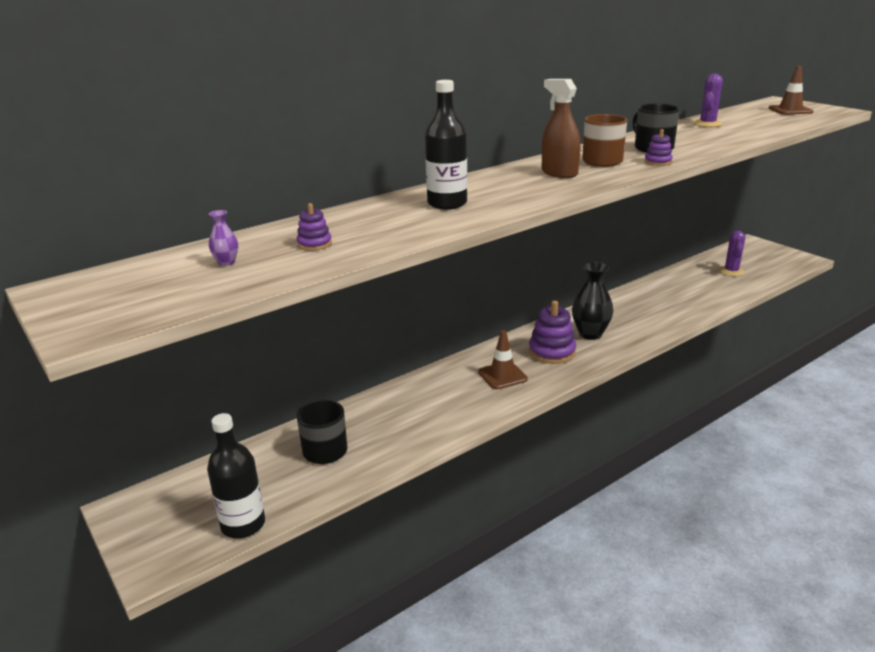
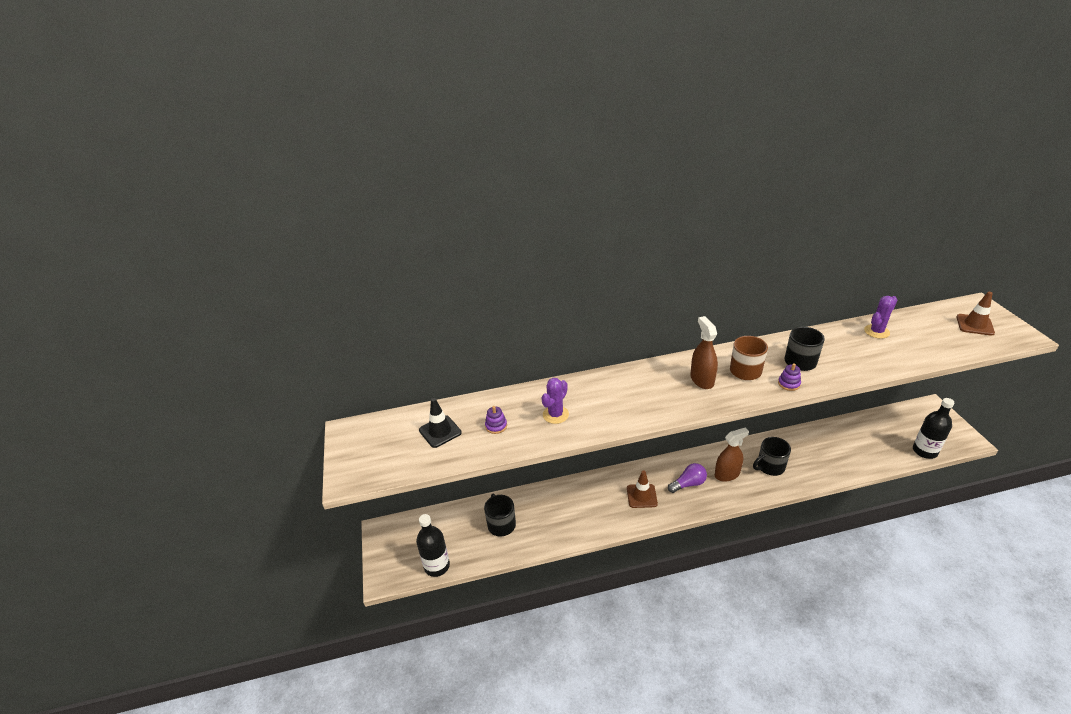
camera: 25 degrees right, 10 degrees up
(226, 262) = (440, 431): purple vase -> black traffic cone
(447, 203) = (600, 400): black bottle -> black bottle (924, 451)
(552, 352) = (688, 484): purple stacking toy -> purple light bulb
(590, 334) = (727, 474): black vase -> brown spray bottle
(632, 318) = (770, 467): none -> black mug
(731, 271) = (888, 437): purple cactus -> purple cactus (555, 415)

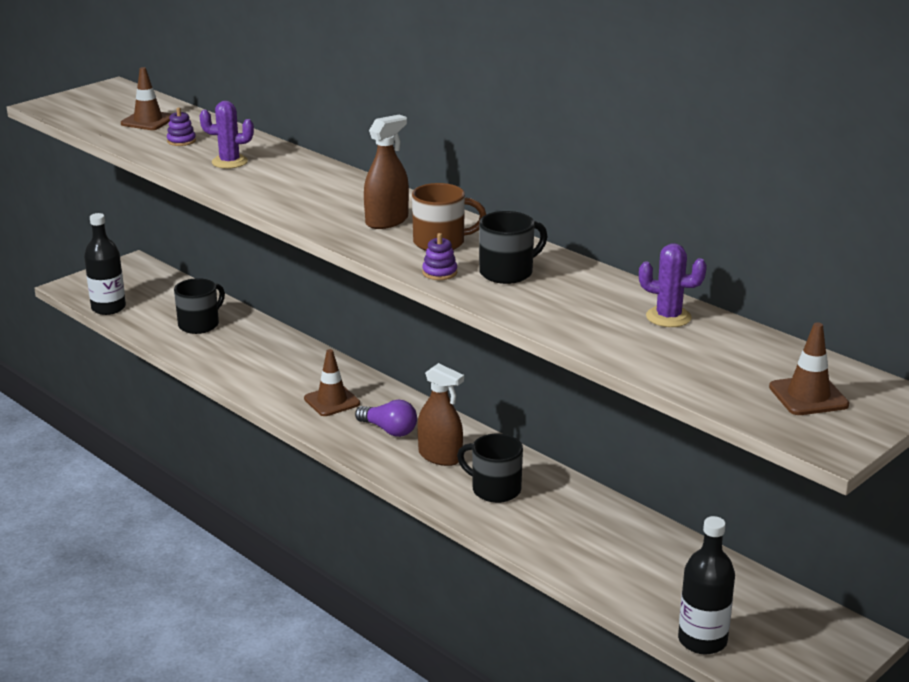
camera: 55 degrees right, 10 degrees down
(440, 431) = (148, 121): black traffic cone -> brown traffic cone

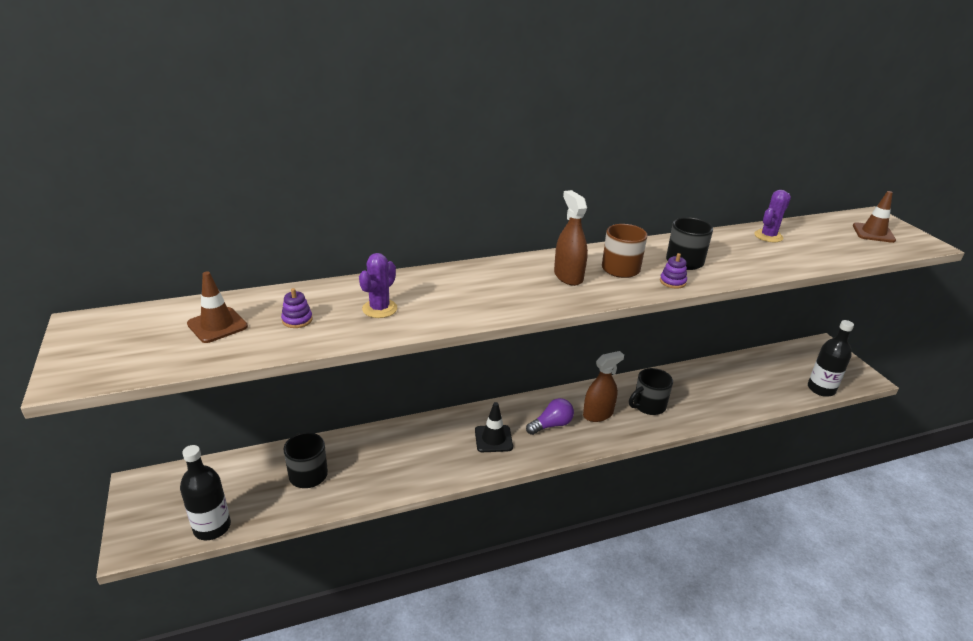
camera: 65 degrees left, 5 degrees up
(332, 401) = (493, 439): brown traffic cone -> black traffic cone

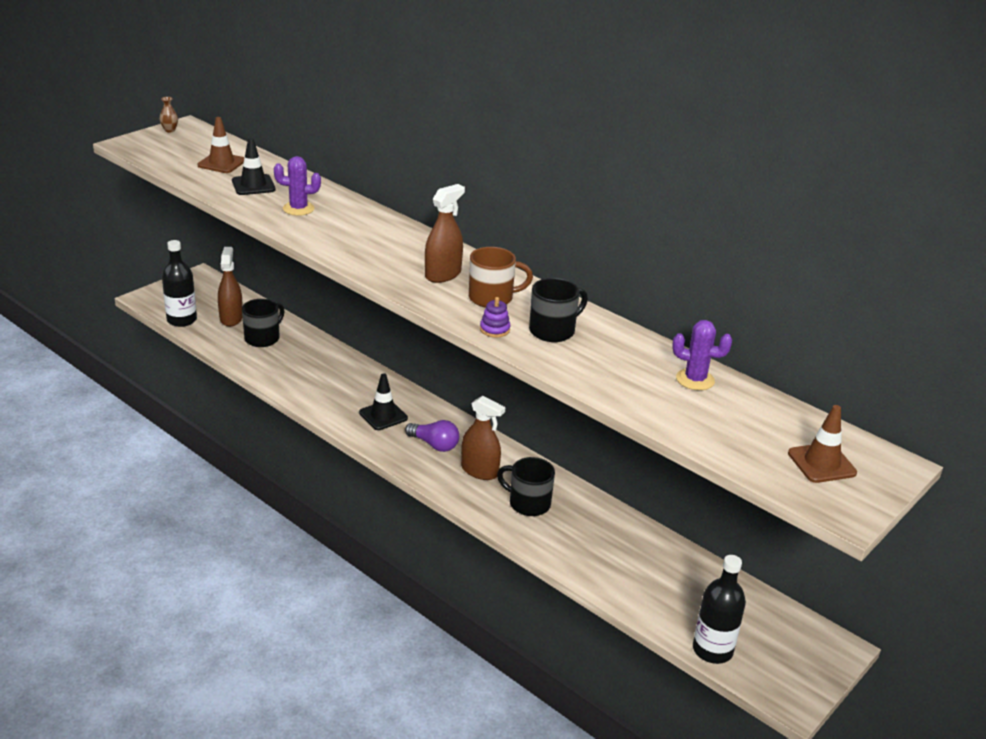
camera: 60 degrees right, 0 degrees up
(76, 337) = (170, 130): none -> brown vase
(248, 486) = (231, 318): none -> brown spray bottle
(297, 320) = (253, 185): purple stacking toy -> black traffic cone

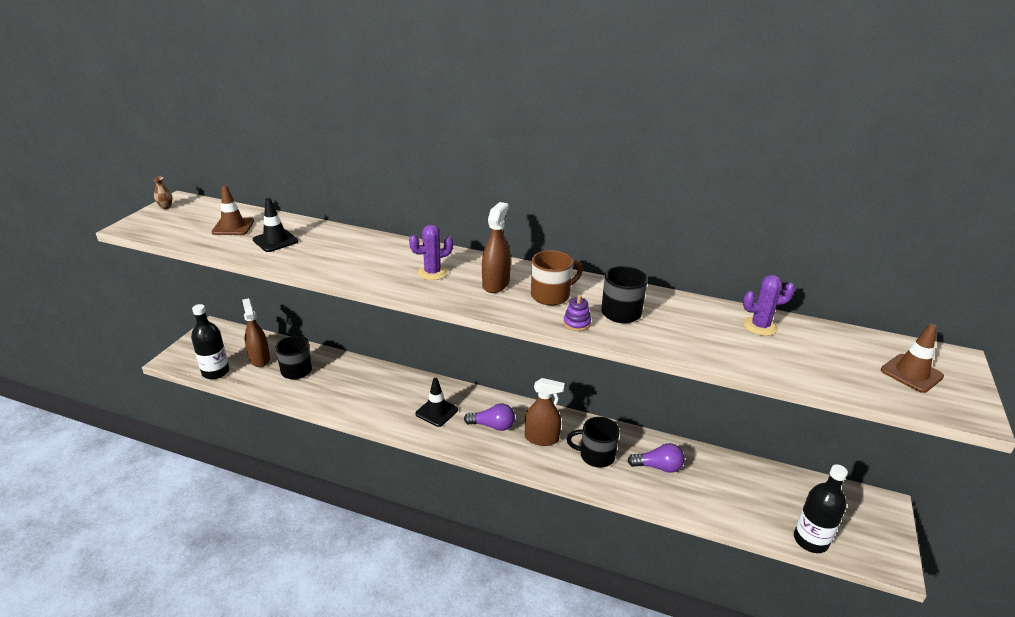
camera: 20 degrees left, 0 degrees up
(298, 209) = (330, 253): purple cactus -> purple cactus (432, 273)
(591, 534) = (658, 467): none -> purple light bulb

